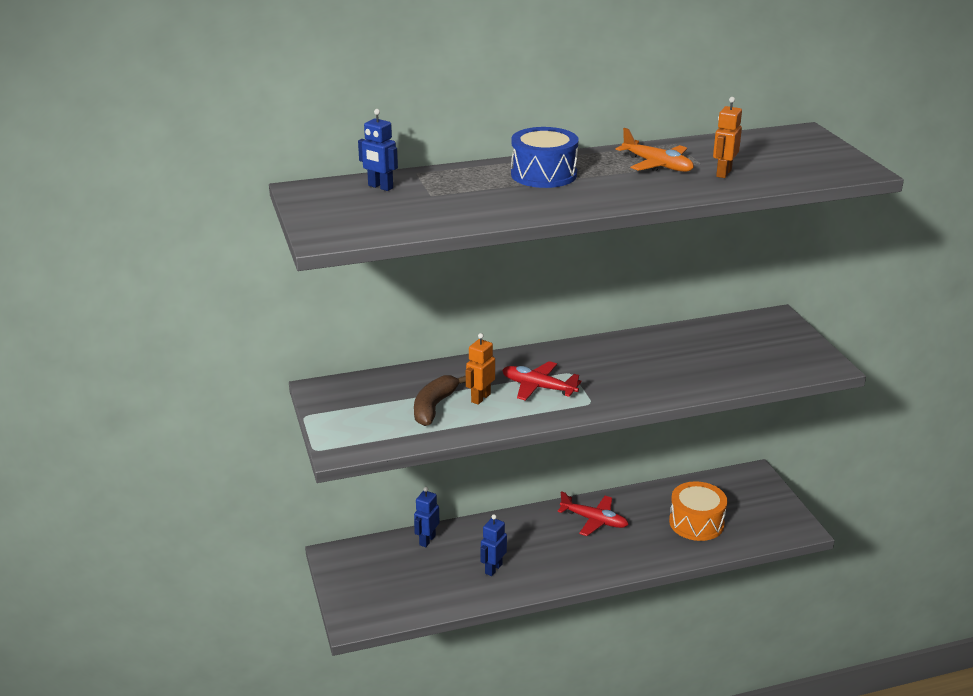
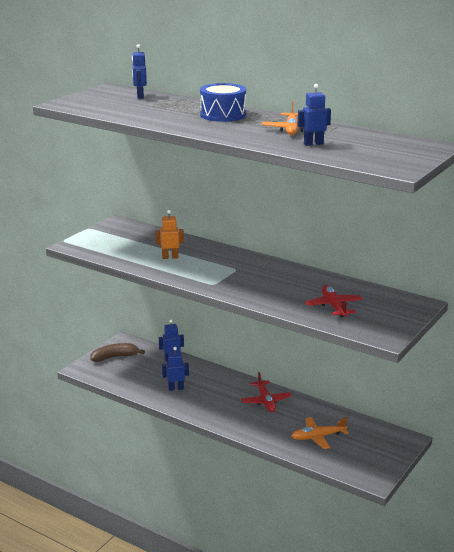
camera: 50 degrees right, 5 degrees down
(434, 407) = (143, 250): brown banana -> brown banana (115, 357)
(538, 387) = (205, 266): red plane -> red plane (333, 306)
(696, 523) = (318, 437): orange drum -> orange plane
(723, 173) = (313, 144): orange robot -> blue robot

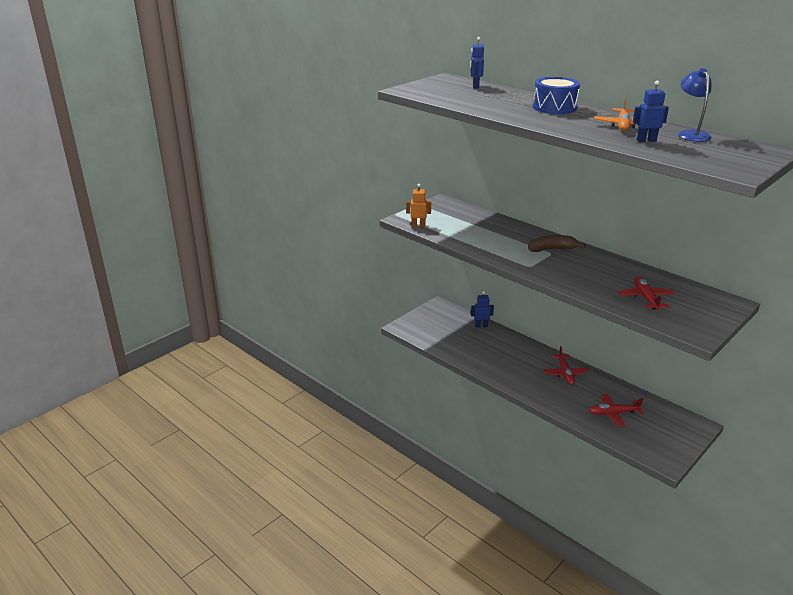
camera: 10 degrees right, 5 degrees up
(115, 357) = (431, 319): brown banana -> brown banana (552, 249)
(170, 257) = (490, 237): orange robot -> orange robot (418, 226)
(176, 388) = (484, 353): blue robot -> none
(318, 437) = (613, 413): orange plane -> red plane
(358, 135) = (691, 134): none -> blue lamp

